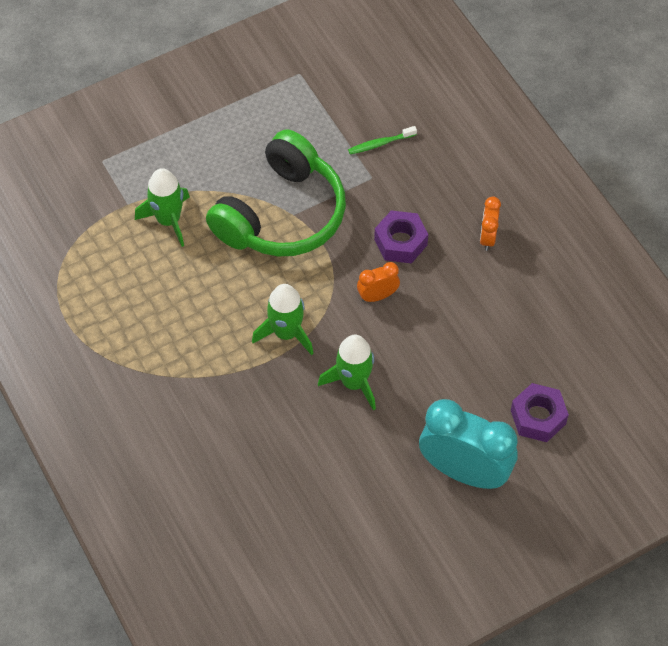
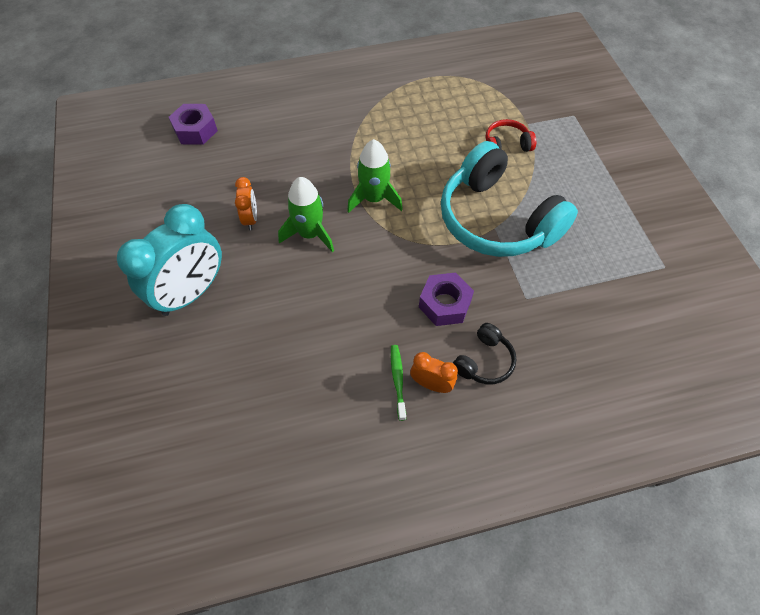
camera: 105 degrees right, 0 degrees up
(168, 220) = (506, 145): green rocket -> red headphones
(282, 214) = (496, 220): green headphones -> turquoise headphones
(377, 296) = (390, 271): orange clock -> orange clock (251, 219)
(380, 143) = (568, 315): green toothbrush -> green toothbrush (398, 380)
(450, 201) = (484, 361): none -> black headphones
(538, 417) = (214, 369): purple nut -> purple nut (195, 130)

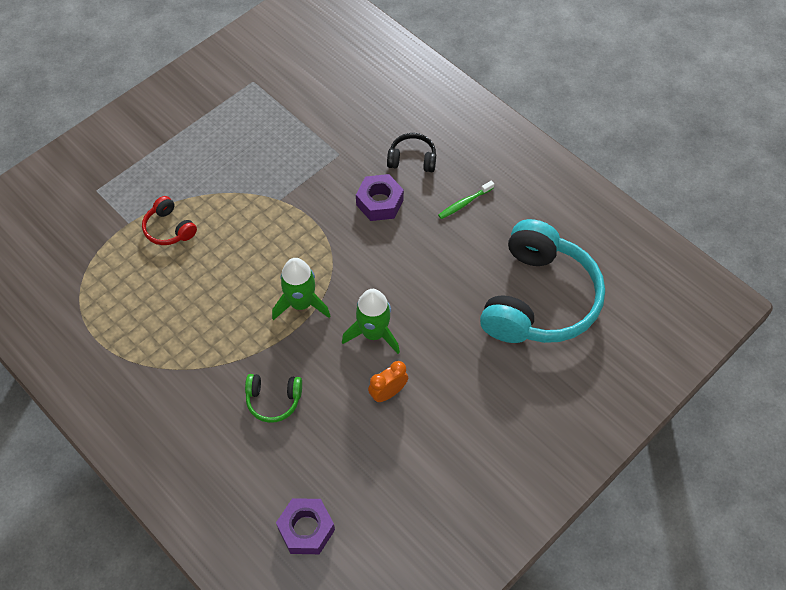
camera: 120 degrees left, 0 degrees up
(191, 293) = (494, 389): turquoise clock -> none
(303, 150) = (273, 400): none -> green headphones
(431, 384) = (453, 182): orange clock -> none
(496, 220) = (270, 202): turquoise headphones -> turquoise headphones (539, 299)

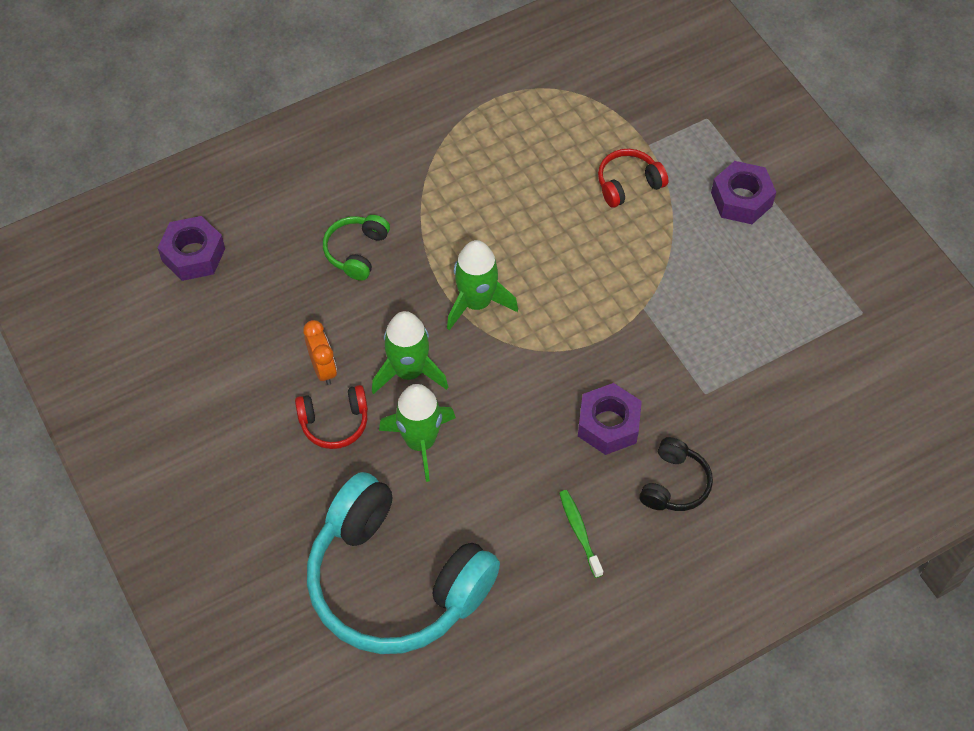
camera: 105 degrees right, 0 degrees up
(170, 158) = (741, 199): none -> purple nut
(429, 311) = (420, 442): none -> green rocket
(431, 371) = (334, 422): none -> red headphones

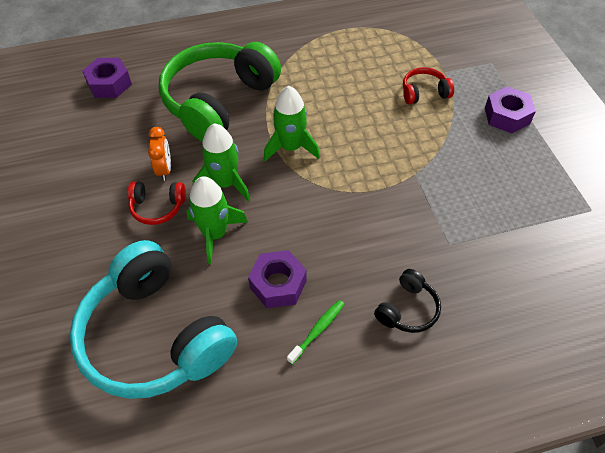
camera: 15 degrees right, 5 degrees down
(356, 251) = (218, 101): green headphones -> green headphones, size x2.33
(579, 532) = (317, 330): green toothbrush -> green toothbrush turned 45 degrees clockwise
(608, 424) = (365, 251): purple nut -> purple nut (278, 284)

